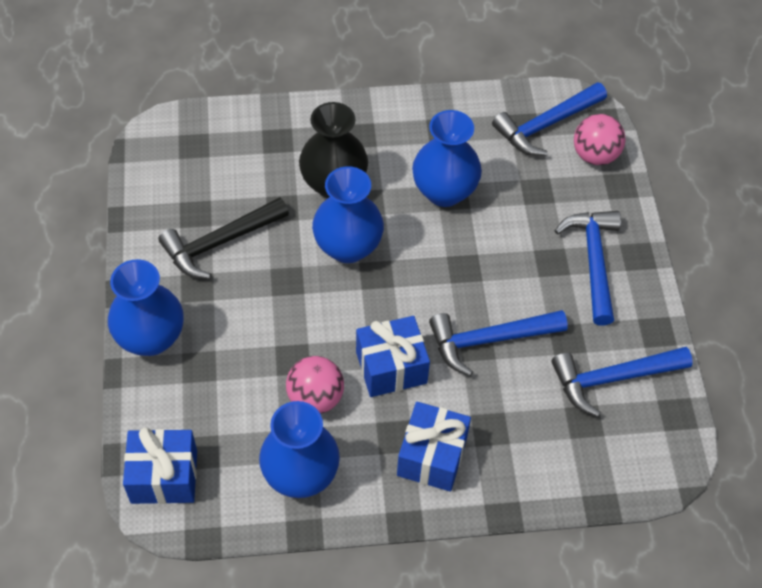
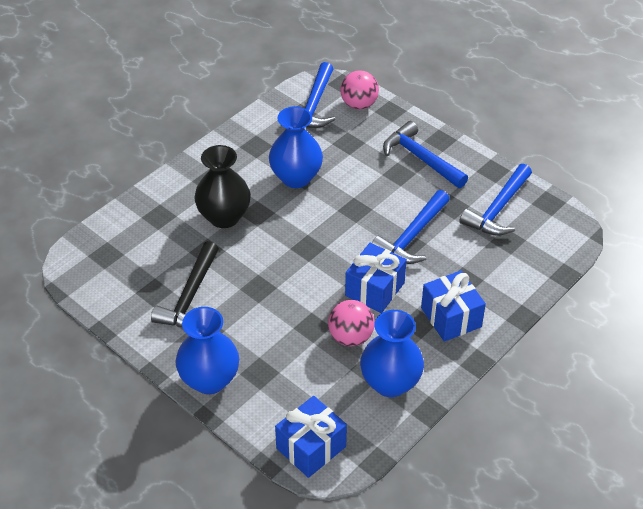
camera: 40 degrees left, 10 degrees down
(348, 247) = (274, 244): blue vase -> none

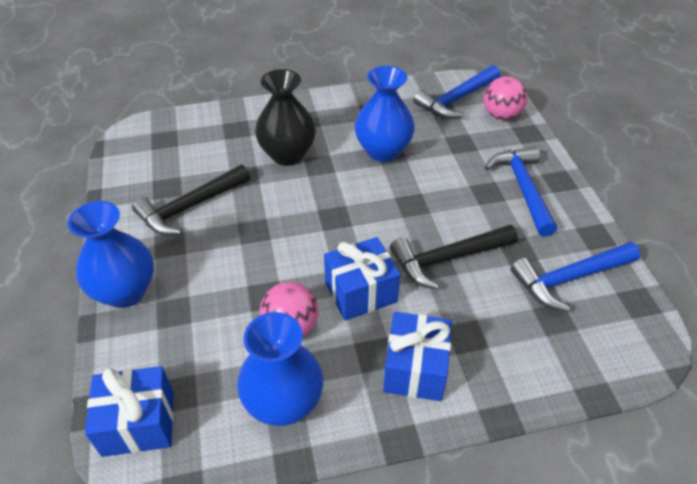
camera: 35 degrees right, 0 degrees up
(412, 236) = (447, 259): blue hammer -> black hammer

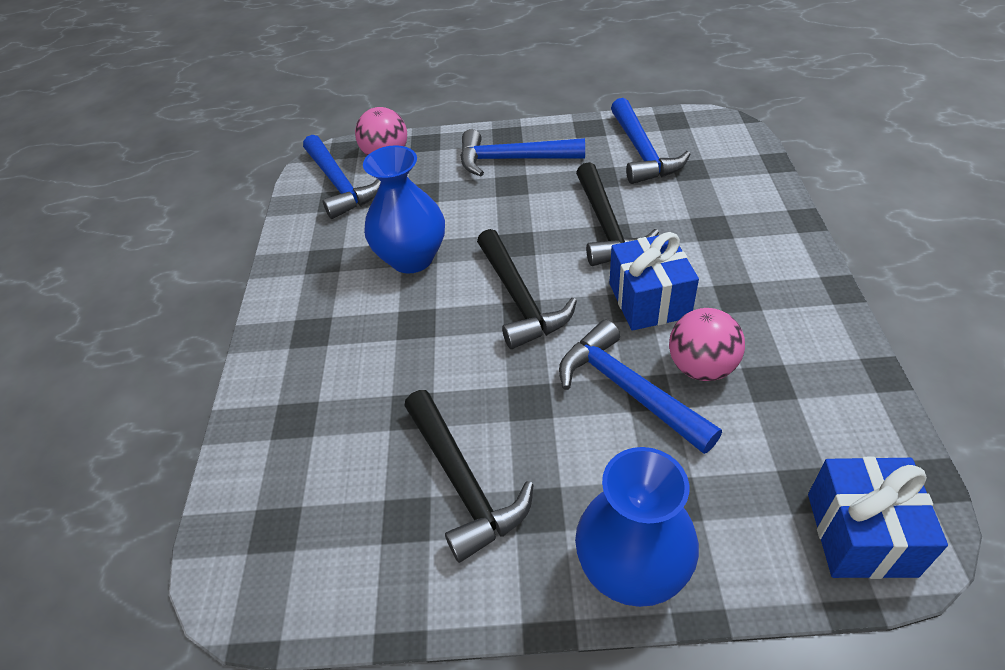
camera: 75 degrees left, 0 degrees up
(266, 282) = (627, 389): none -> blue hammer
(284, 403) = (810, 378): blue vase -> none
(287, 154) = (382, 356): black vase -> none
(349, 214) = (520, 299): none -> black hammer
(415, 369) = (754, 268): blue gift -> none

